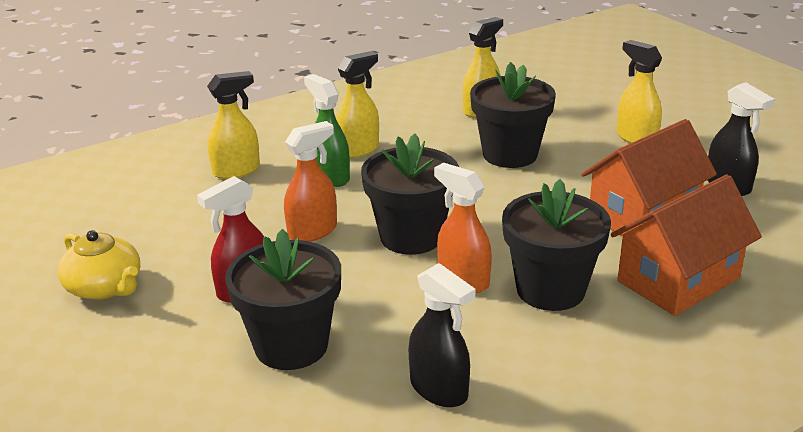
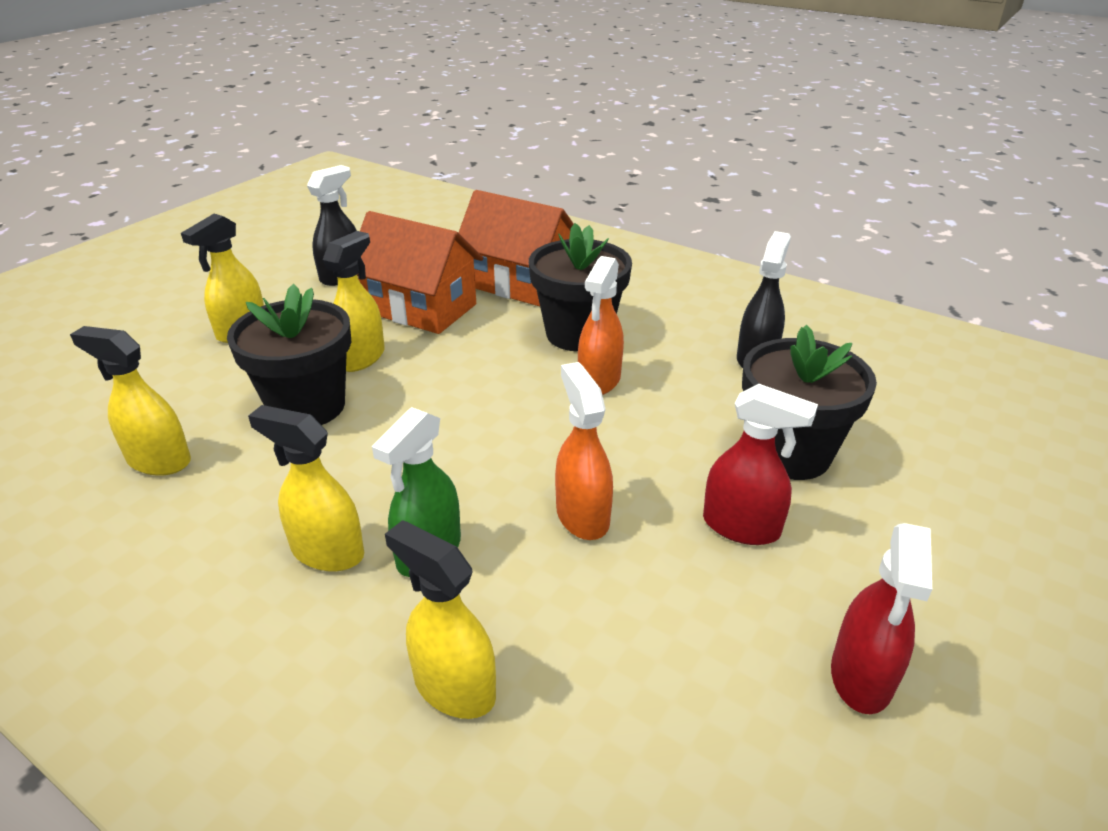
camera: 115 degrees left, 5 degrees up
(105, 287) = (861, 677): yellow teapot -> red spray bottle
(313, 231) = (582, 515): orange spray bottle -> orange spray bottle turned 45 degrees clockwise
(411, 237) = (543, 432): black flower pot -> none
(567, 179) = (361, 358): none -> yellow spray bottle

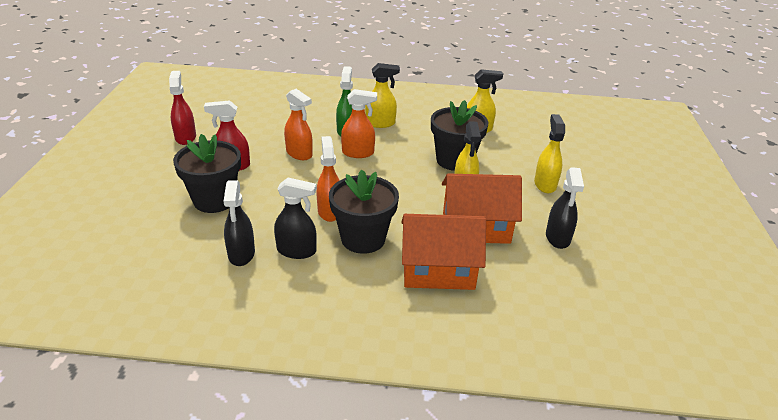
camera: 150 degrees right, 0 degrees up
(454, 687) = (310, 109): yellow spray bottle -> none
(460, 478) = (358, 153): none -> orange spray bottle
(677, 343) = (297, 251): none -> black spray bottle

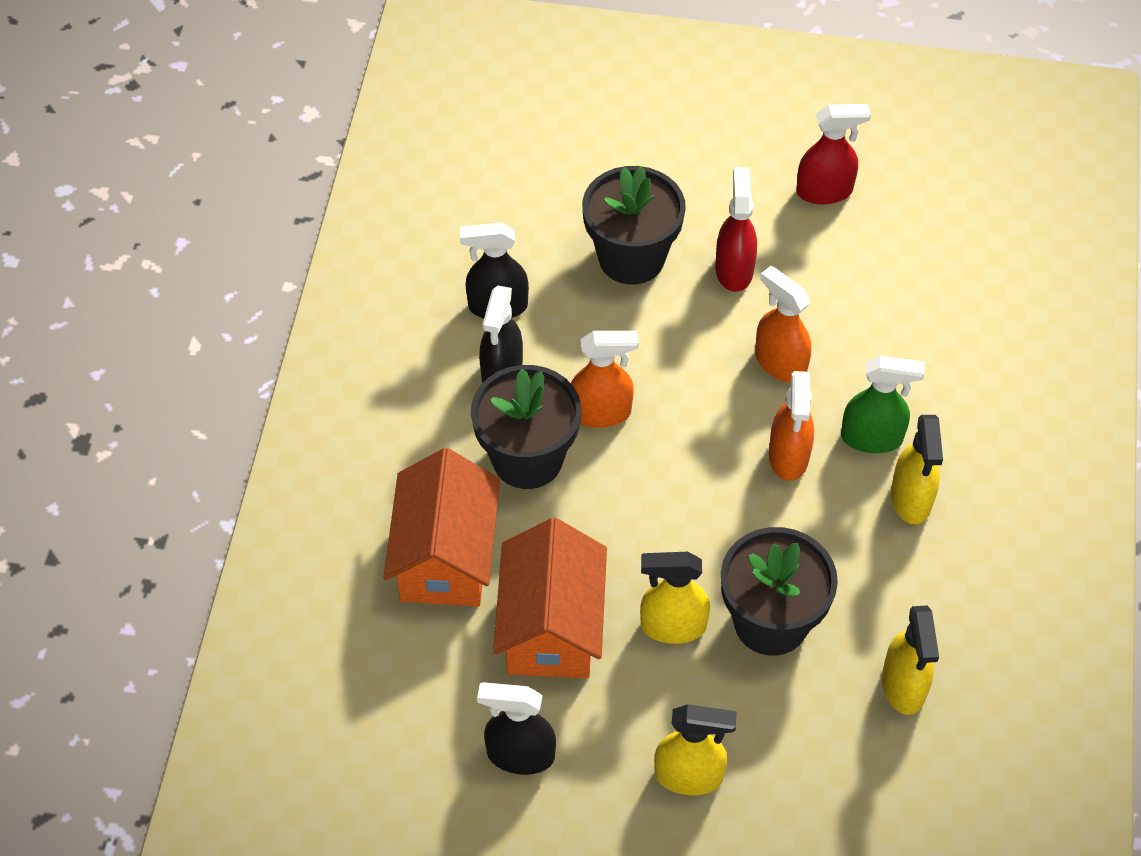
camera: 95 degrees right, 20 degrees up
(299, 154) = (780, 363): orange spray bottle -> orange spray bottle turned 90 degrees clockwise

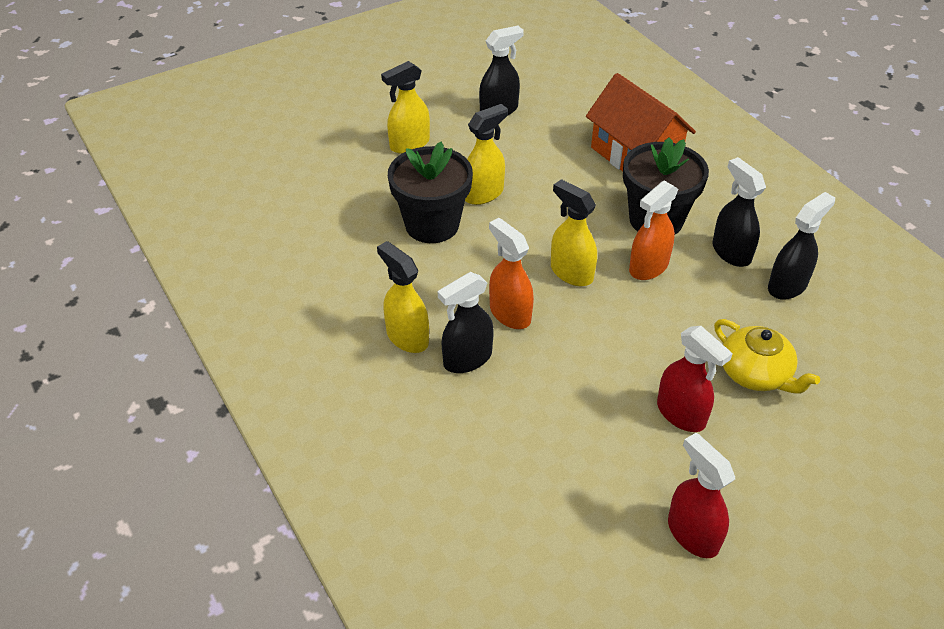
camera: 140 degrees right, 10 degrees down
(551, 627) = (545, 159): orange house -> none
(631, 258) = (755, 373): black flower pot -> yellow teapot
(780, 363) = (577, 368): orange spray bottle -> none
(824, 191) = (692, 534): red spray bottle -> red spray bottle turned 105 degrees clockwise
(872, 438) = (467, 359): green spray bottle -> black spray bottle
(903, 686) = (327, 238): yellow spray bottle -> yellow spray bottle (571, 273)

